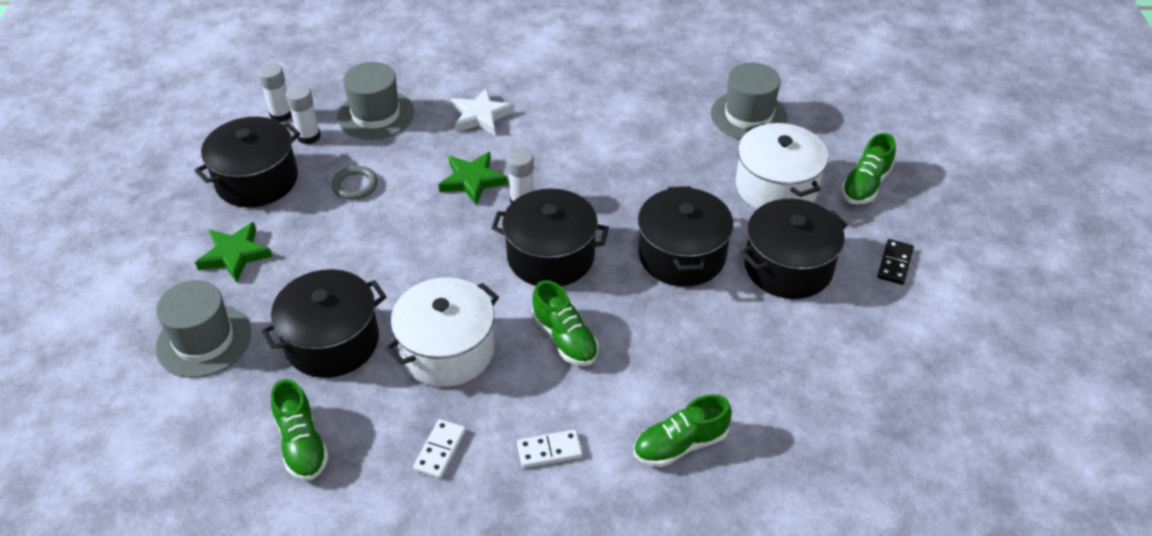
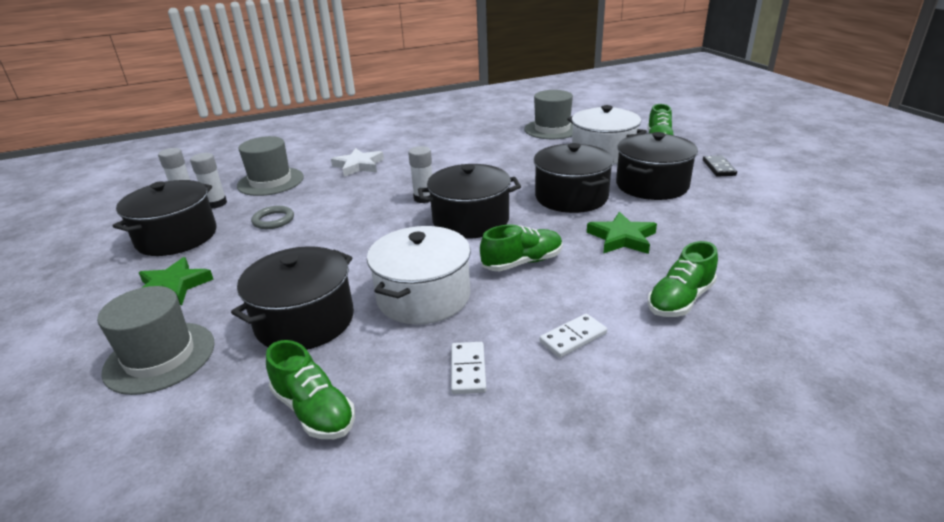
camera: 20 degrees left, 15 degrees down
(472, 180) = (375, 196): green star -> green star (622, 238)
(565, 338) = (522, 262): green shoe -> green shoe turned 60 degrees counterclockwise

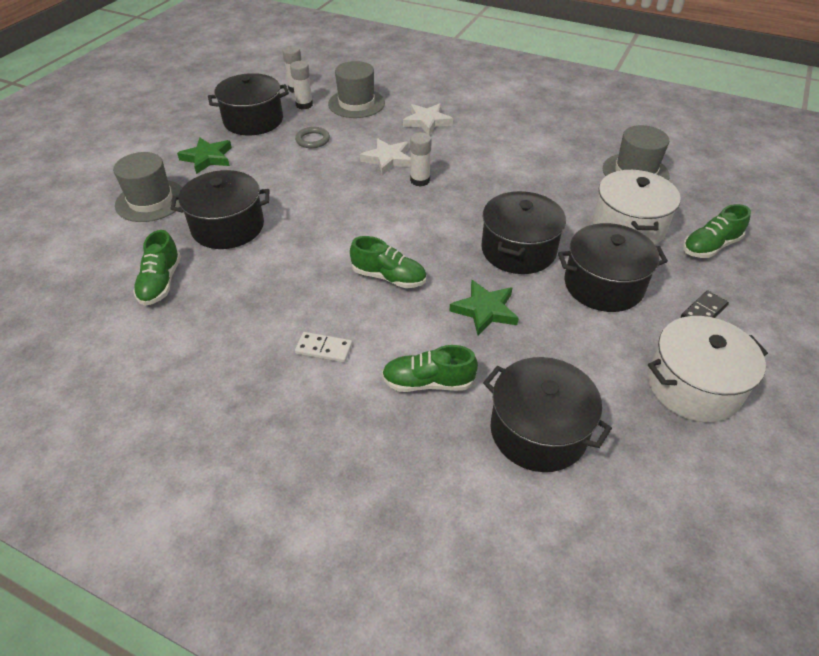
camera: 45 degrees right, 15 degrees up
(371, 199) = (388, 159): none -> white star
(423, 296) = (299, 257): white pot -> white pot (693, 386)
(468, 370) = (247, 320): white domino -> none
(470, 220) = (416, 221): black pot -> black pot (538, 431)

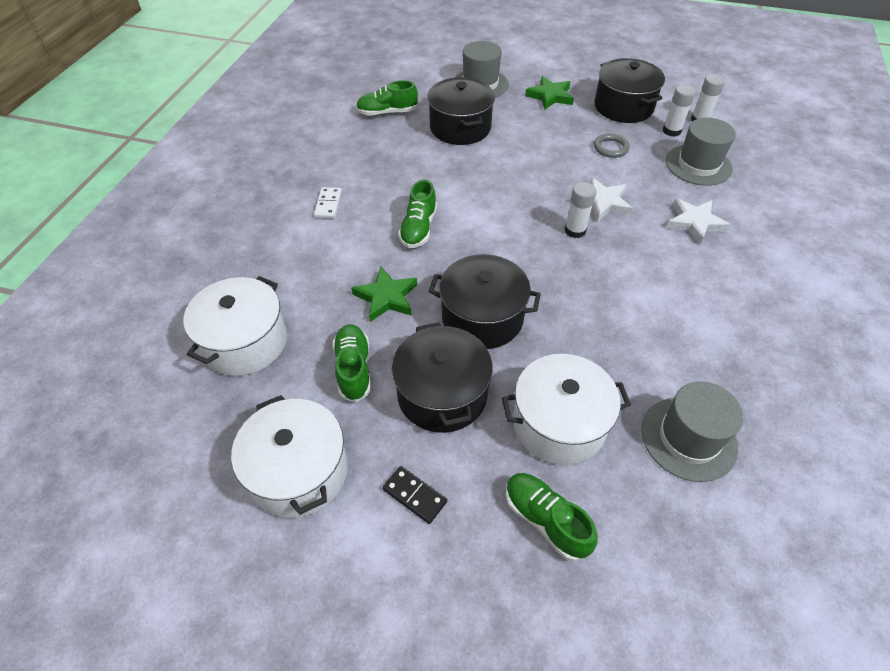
camera: 80 degrees right, 5 degrees up
(428, 382) = (296, 268): green shoe -> green shoe (353, 369)
(538, 431) = (245, 342): black pot -> white pot

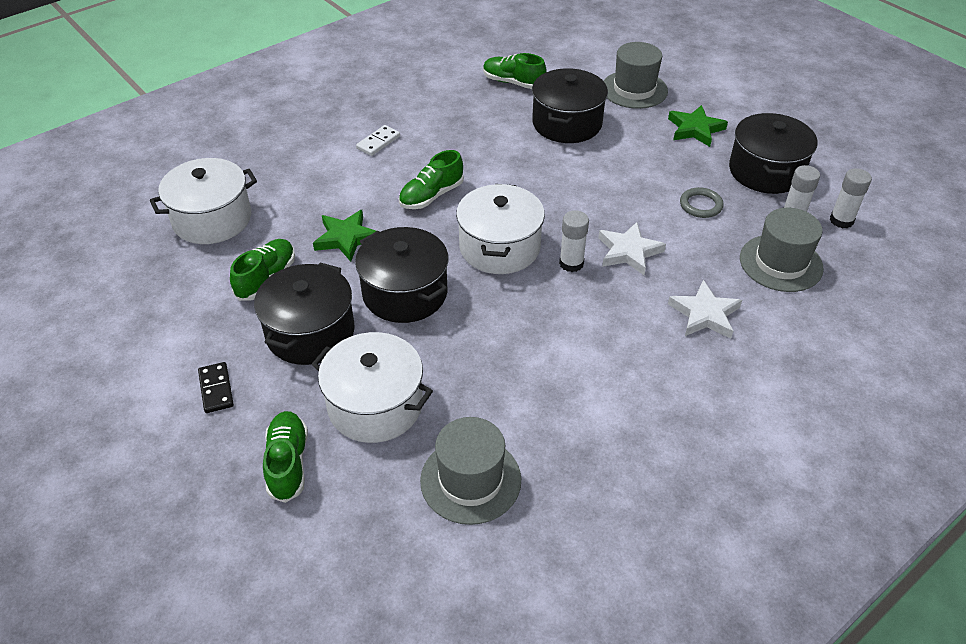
camera: 35 degrees right, 5 degrees down
(299, 471) = (159, 327): white pot -> white pot (499, 247)

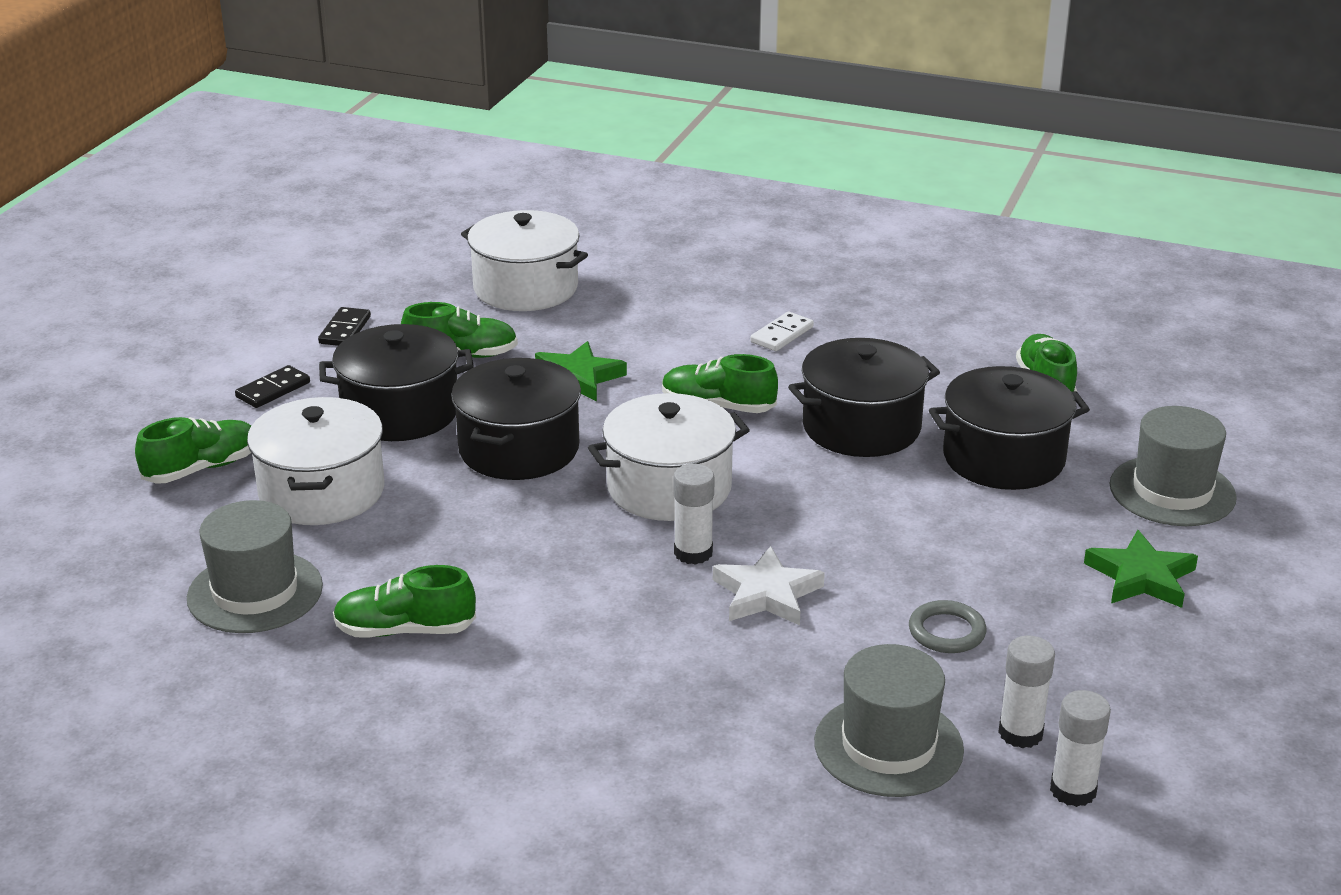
camera: 60 degrees right, 15 degrees down
(172, 324) = (345, 330): none -> black domino
(378, 142) = (782, 335): white domino -> white domino turned 60 degrees counterclockwise
(565, 415) = (405, 630): none -> green shoe
(705, 314) = (697, 697): white star -> none
(766, 171) = (1114, 677): black pot -> black pot (861, 427)

